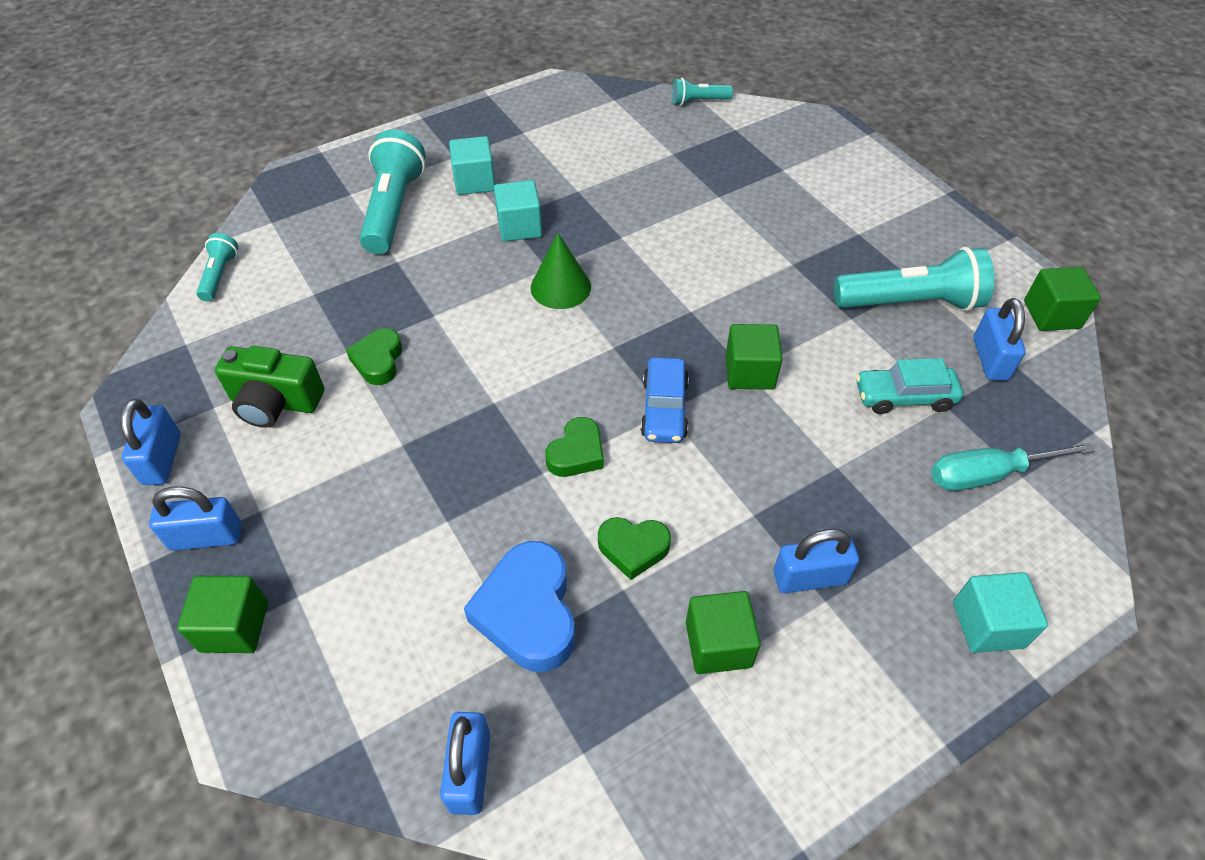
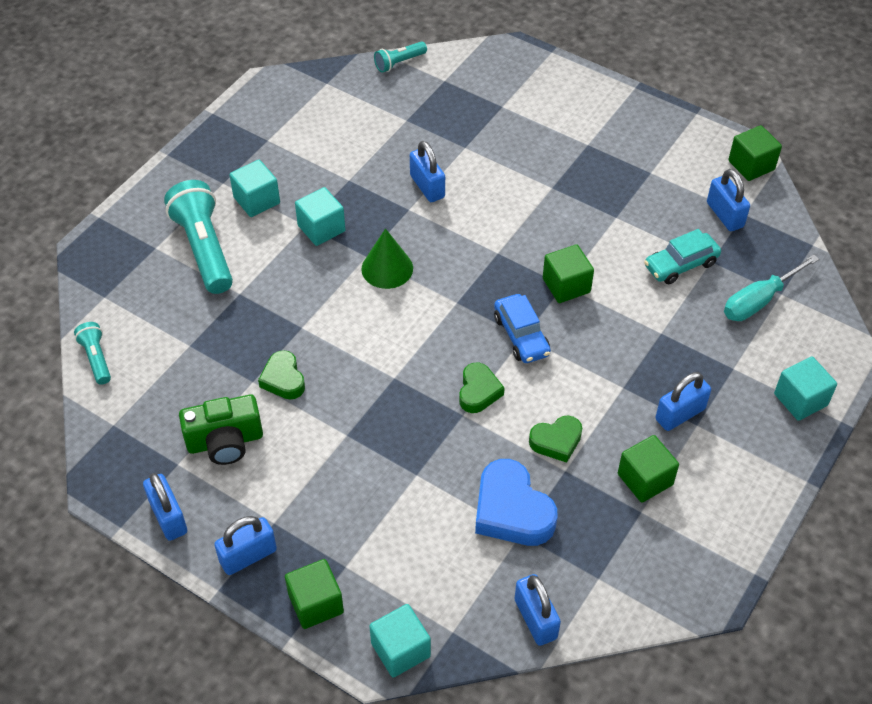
camera: 25 degrees left, 0 degrees up
(285, 732) = (400, 650): none -> turquoise cube
(654, 221) = (427, 186): none -> blue padlock
(911, 303) = (652, 190): turquoise flashlight -> none

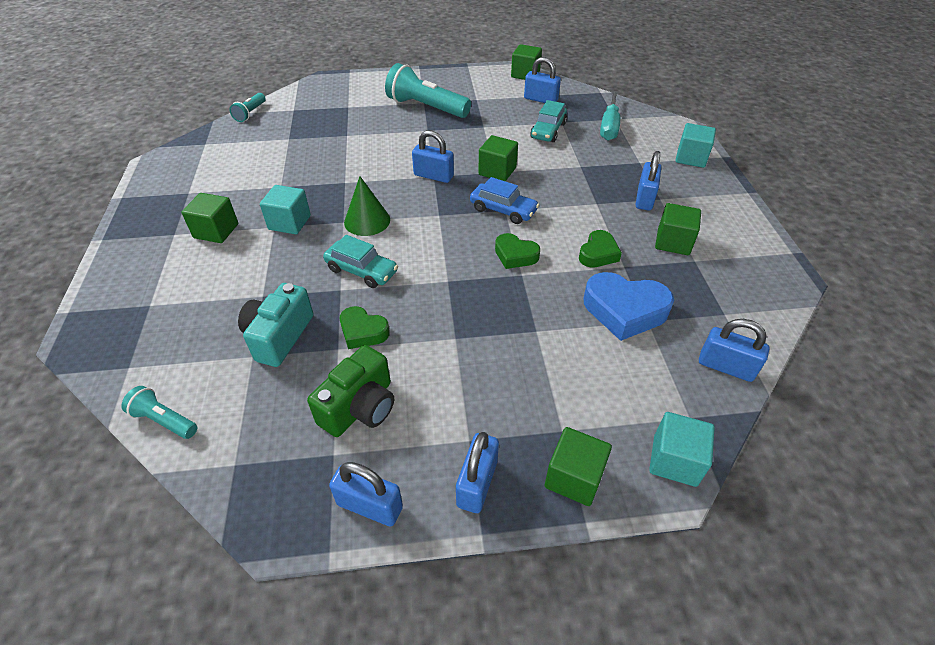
camera: 40 degrees left, 5 degrees down
(204, 248) = (199, 282): turquoise flashlight -> turquoise flashlight (426, 107)
(221, 341) = (279, 336): none -> turquoise camera
(257, 200) = (216, 231): turquoise cube -> green cube
(334, 320) = (362, 271): none -> turquoise car
(427, 186) = (344, 165): blue padlock -> blue padlock (433, 176)
(478, 391) = (515, 255): green heart -> green heart turned 150 degrees clockwise

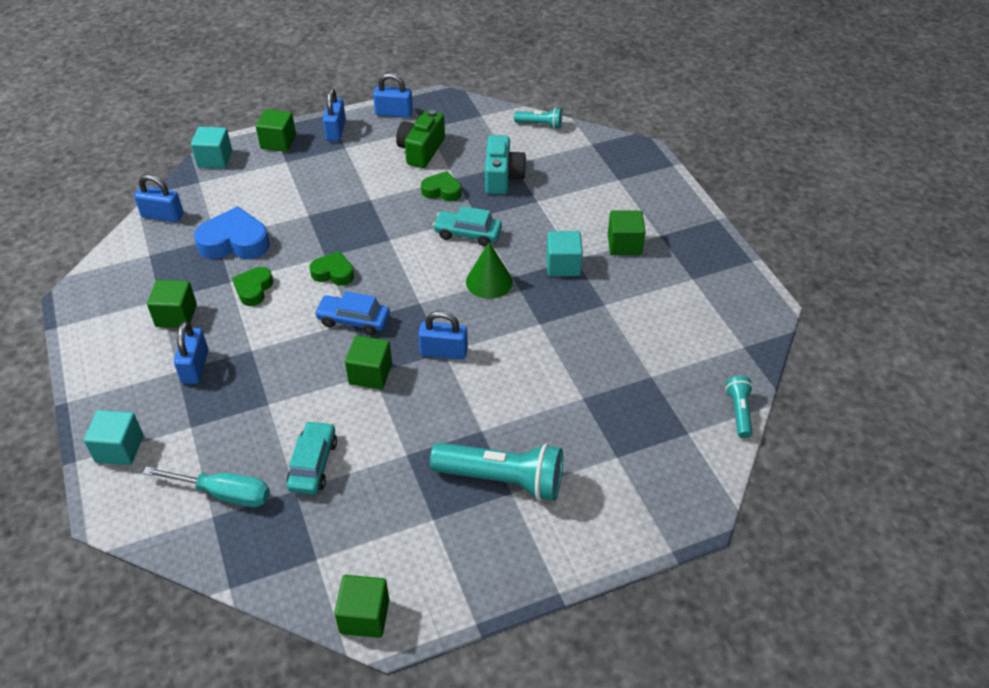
camera: 165 degrees right, 0 degrees up
(540, 99) = (330, 541): blue padlock -> none
(609, 126) = (223, 493): turquoise screwdriver -> turquoise screwdriver turned 105 degrees clockwise

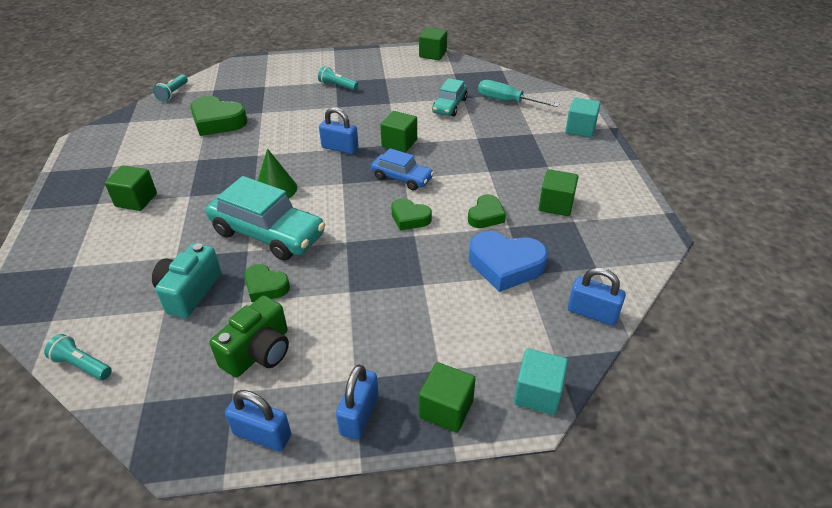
camera: 165 degrees left, 5 degrees down
(195, 367) = (533, 166): blue padlock -> none
(467, 234) = (268, 233): turquoise car -> turquoise car, size x1.75
(502, 480) = (337, 86): turquoise flashlight -> turquoise flashlight, size x0.51
(563, 265) = (204, 192): turquoise cube -> none
(628, 368) = (217, 122): none -> green heart

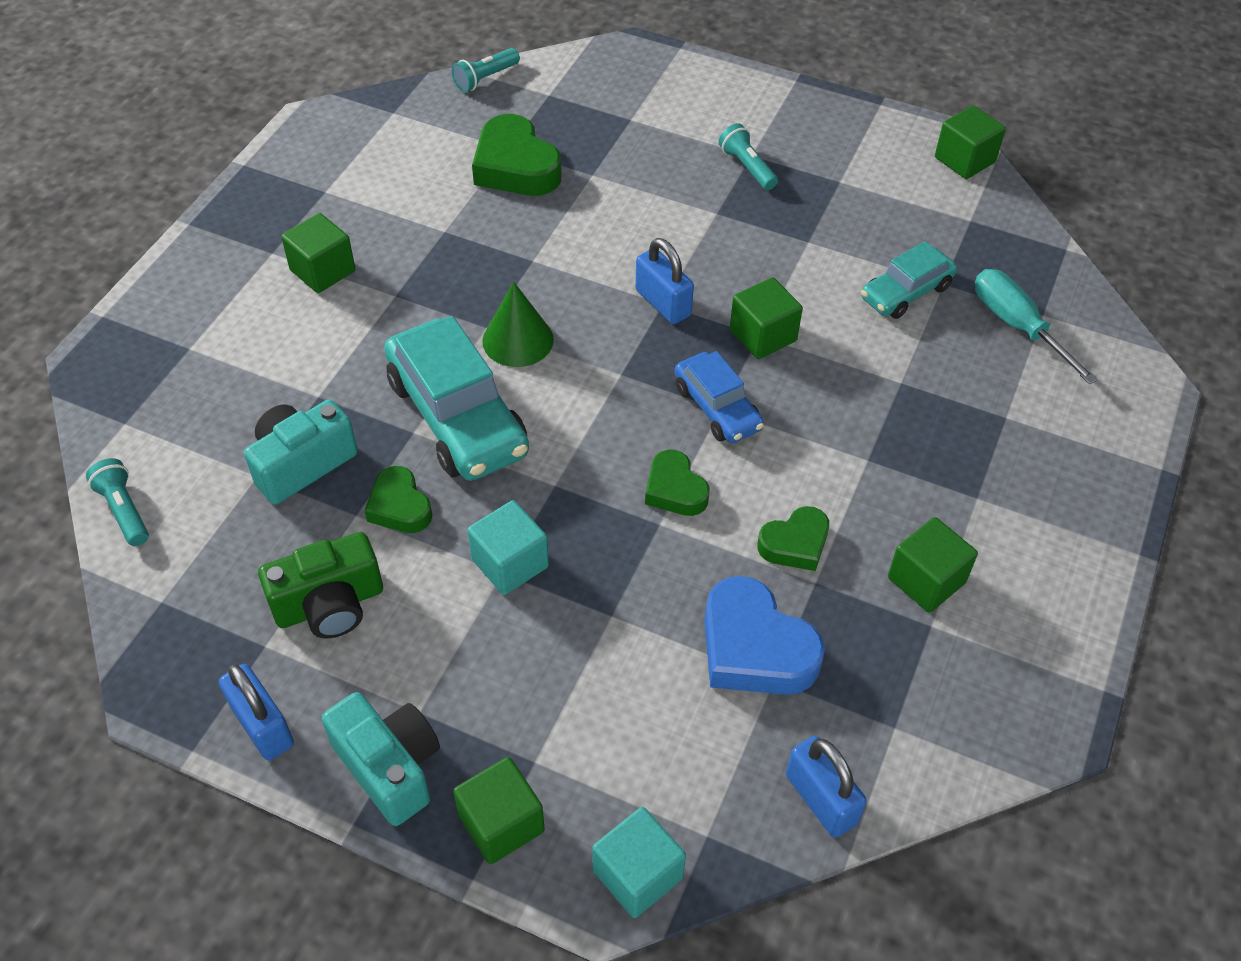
camera: 30 degrees right, 10 degrees up
(359, 415) = (389, 766): blue padlock -> turquoise camera
(580, 129) = (1103, 447): turquoise cube -> turquoise cube (510, 563)

